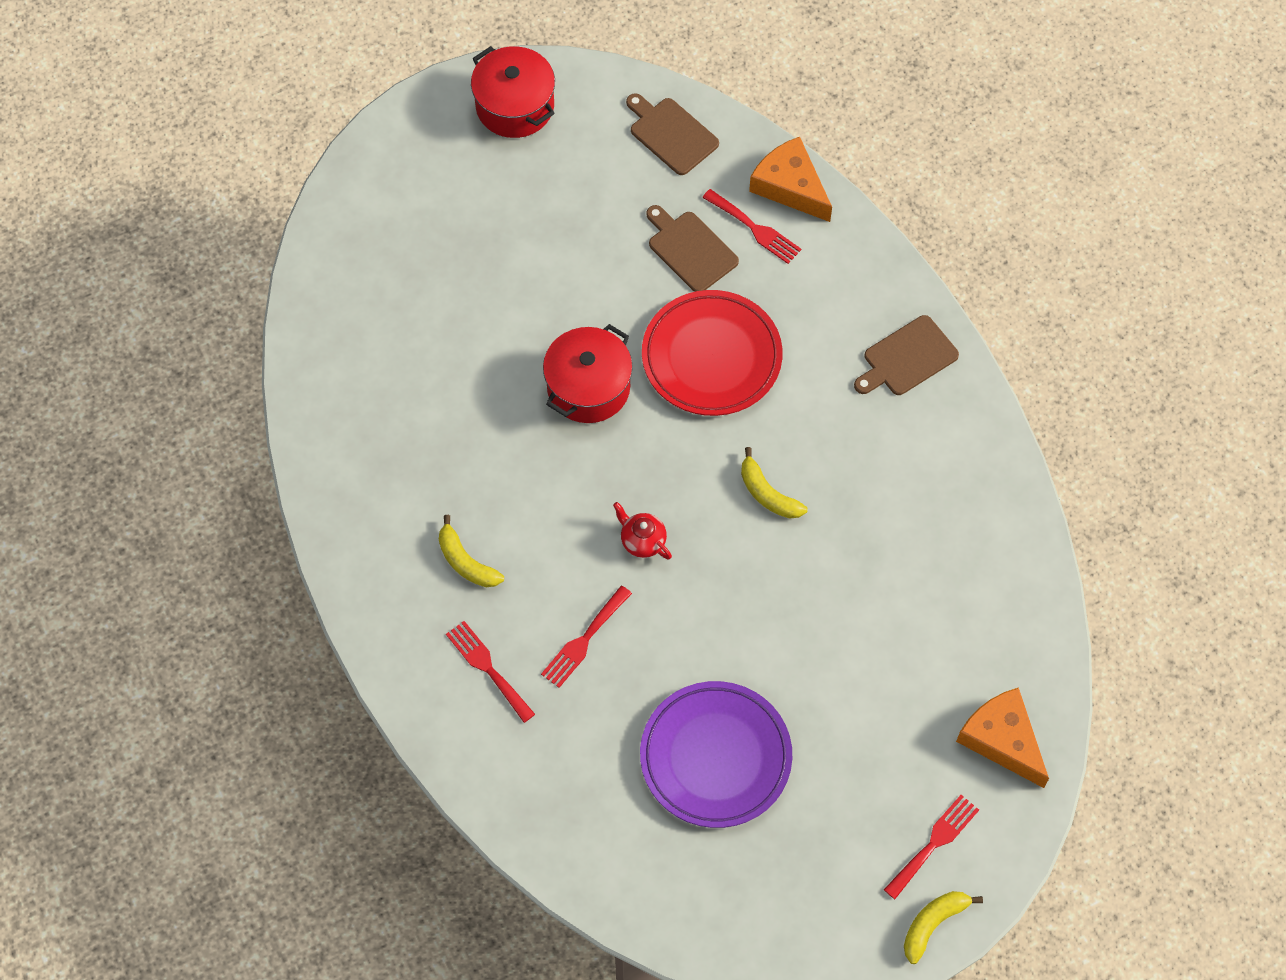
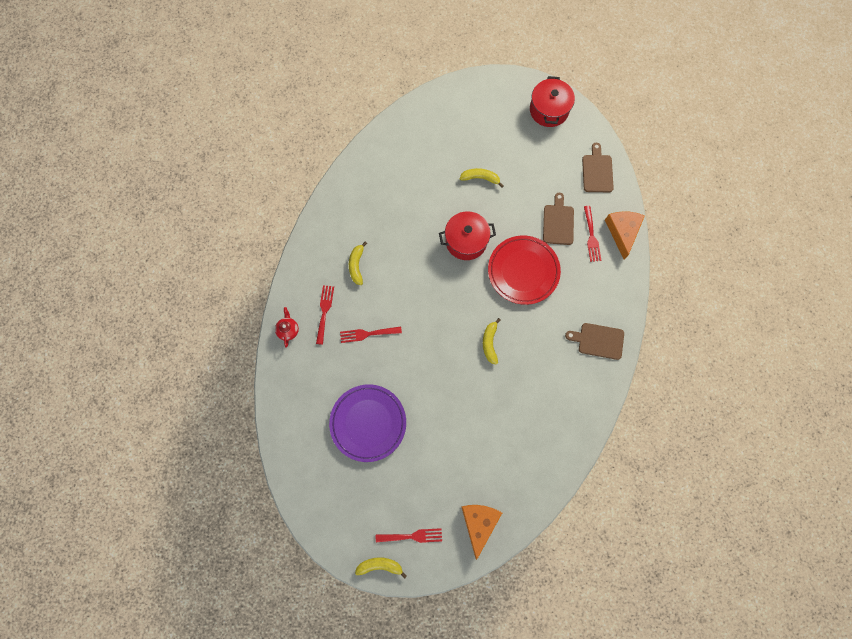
camera: 45 degrees right, 10 degrees up
(517, 283) = (480, 178): none -> yellow banana
(642, 541) = (426, 317): red teapot -> red teapot (288, 330)

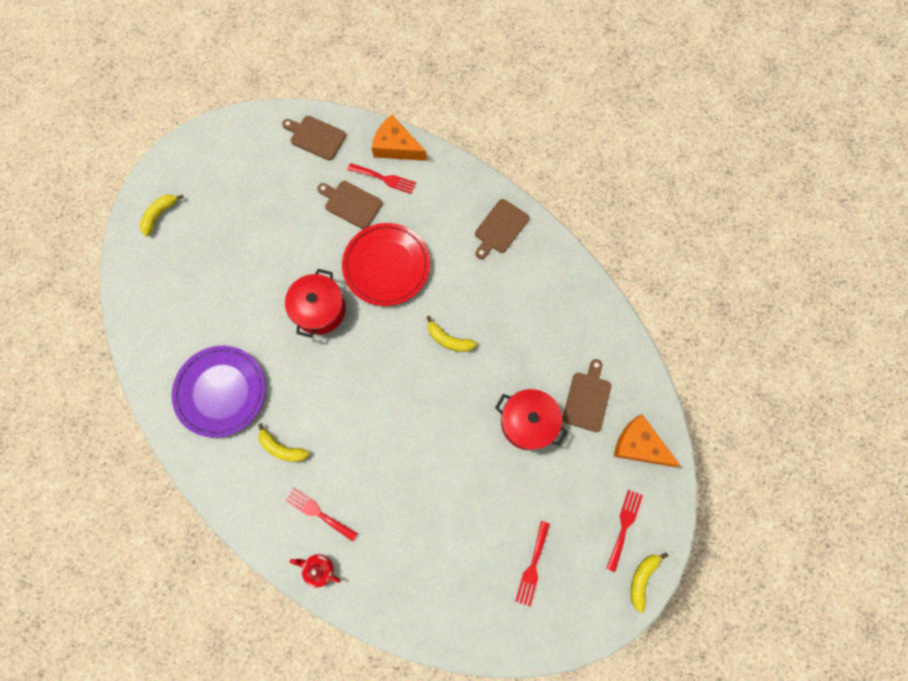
camera: 65 degrees left, 0 degrees up
(367, 334) = (371, 473): red fork -> red fork (532, 567)
(368, 423) = (476, 520): purple plate -> purple plate (221, 392)
(480, 178) = (254, 259): yellow banana -> yellow banana (159, 215)
(496, 467) = (587, 399): none -> brown cutting board
(549, 110) = (217, 149): red pot -> red pot (528, 422)

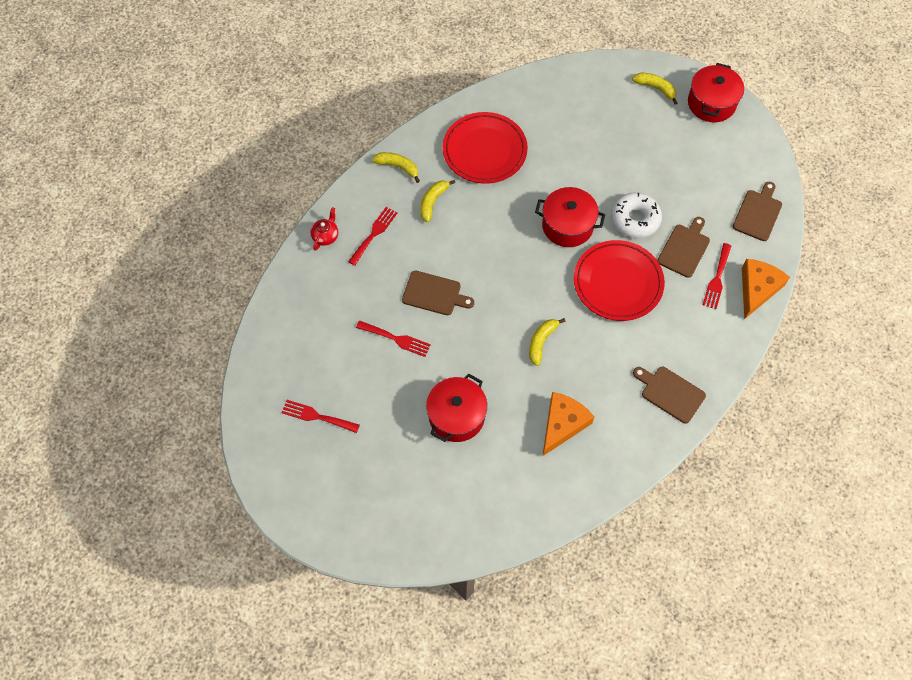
camera: 90 degrees right, 10 degrees down
(185, 164) = (711, 103): none -> red pot
(221, 392) = (484, 151): purple plate -> red plate
(316, 246) = (635, 219): none -> white donut
(587, 399) = (481, 476): brown cutting board -> brown cutting board (434, 294)
(624, 526) = (350, 506): red fork -> red fork (396, 339)
(639, 445) = (432, 527): orange cheese -> orange cheese (562, 424)
(642, 578) = (299, 520): yellow banana -> yellow banana (398, 167)

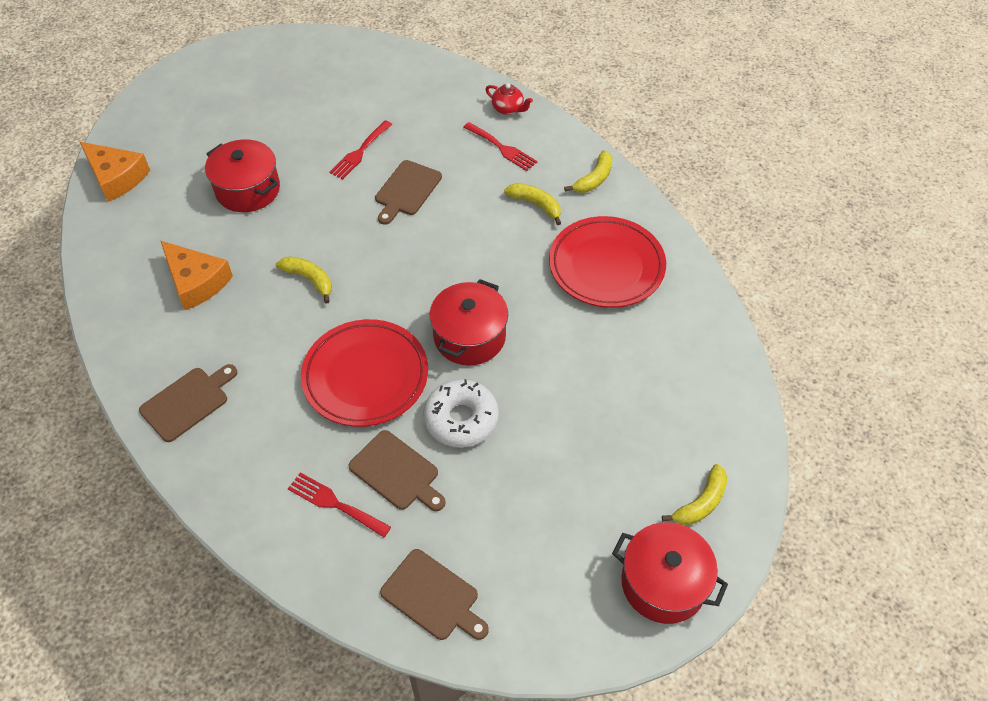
camera: 100 degrees right, 10 degrees down
(316, 416) = (294, 85): red fork -> none
(757, 289) = (301, 556): orange cheese -> orange cheese (116, 177)

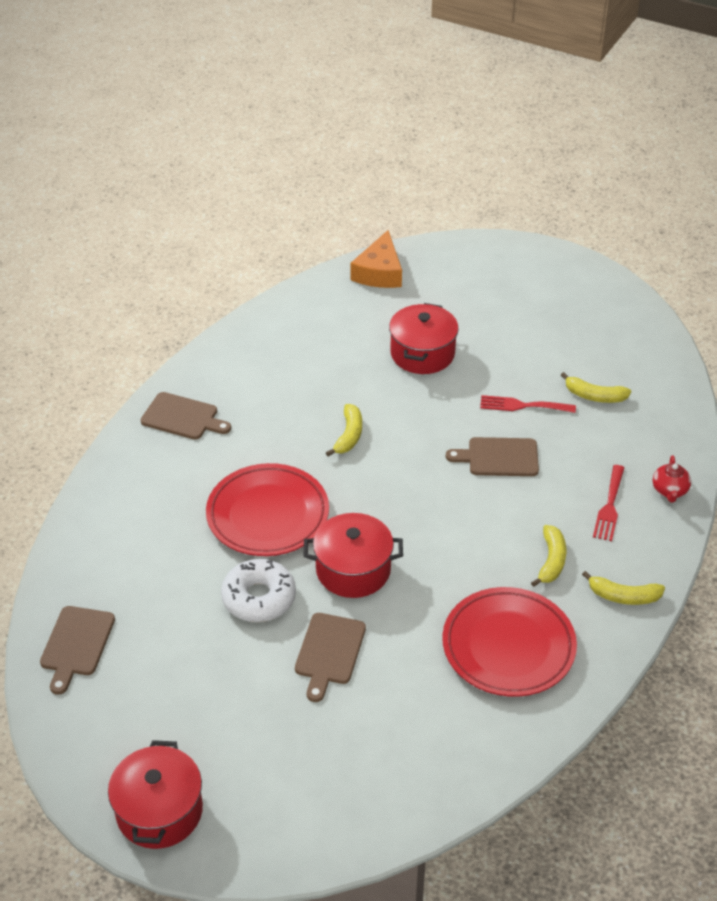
camera: 65 degrees right, 10 degrees down
(196, 282) = (302, 368): orange cheese -> none
(334, 503) = (133, 546): red fork -> none
(397, 472) = (182, 574): brown cutting board -> brown cutting board (329, 652)
(700, 503) = (260, 817): yellow banana -> yellow banana (594, 396)

